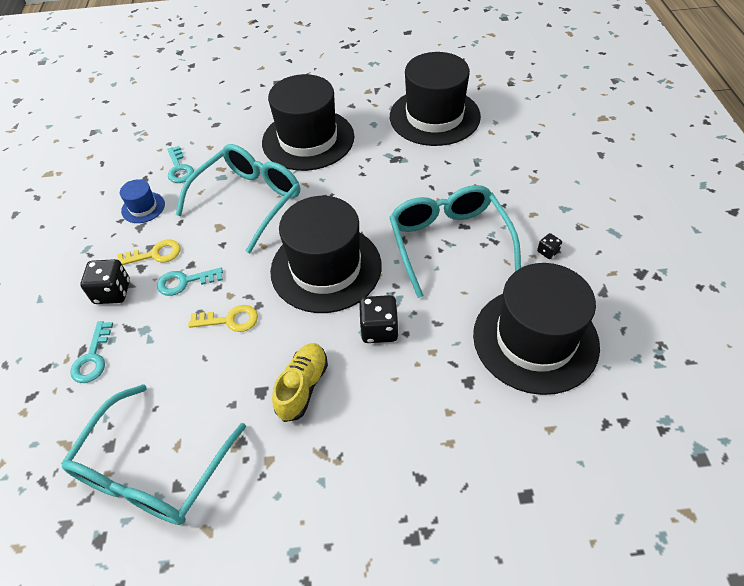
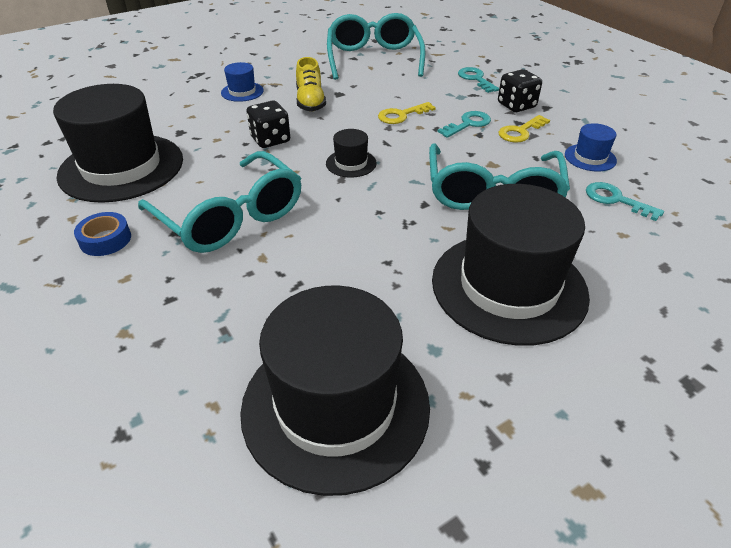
camera: 150 degrees right, 10 degrees down
(326, 268) = (351, 163): black hat -> black hat, size x0.43
(371, 448) = (242, 92): none -> blue hat
(547, 252) = (105, 239): black dice -> blue tape

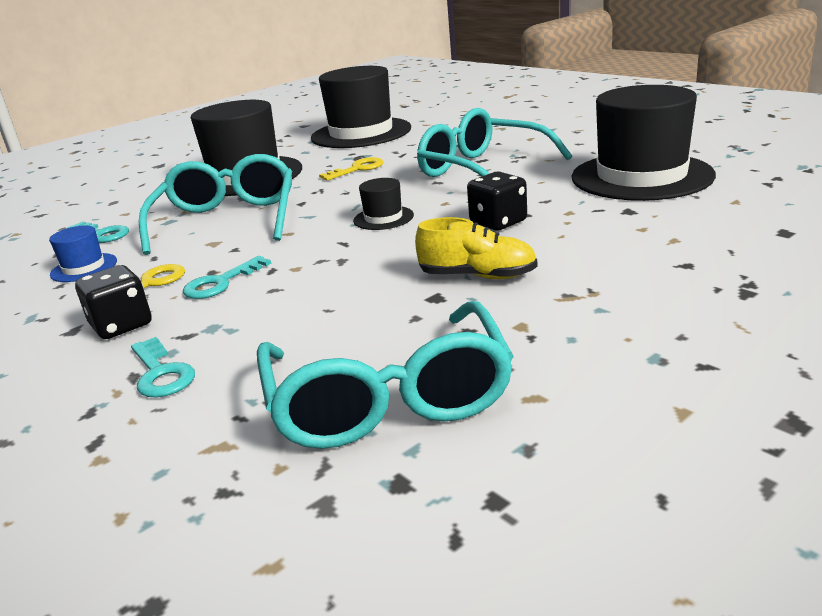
camera: 175 degrees right, 15 degrees down
(105, 239) = (573, 146): blue tape -> none
(242, 92) = (612, 273): blue hat -> none
(310, 101) = (477, 276): yellow shoe -> yellow shoe turned 120 degrees clockwise
(401, 115) = (321, 279): yellow key -> yellow key (357, 169)

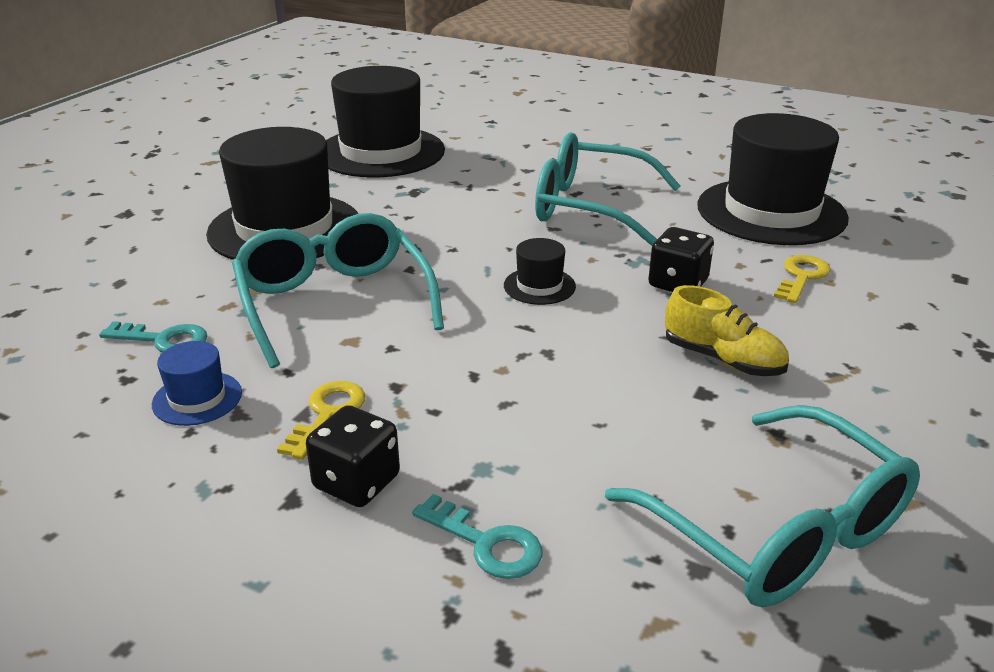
camera: 25 degrees left, 5 degrees up
(221, 282) = (426, 401): turquoise key -> none
(357, 169) = (433, 211): yellow key -> yellow key (801, 277)
(477, 276) = (722, 359): yellow shoe -> yellow shoe turned 45 degrees clockwise

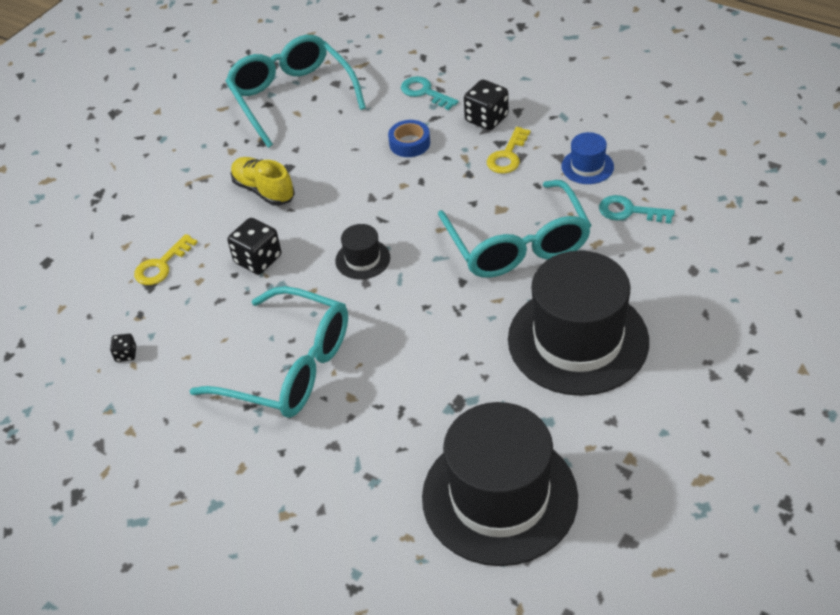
camera: 170 degrees left, 15 degrees up
(502, 434) = (409, 143): none -> blue tape
(771, 212) = (126, 354): black hat -> black dice

